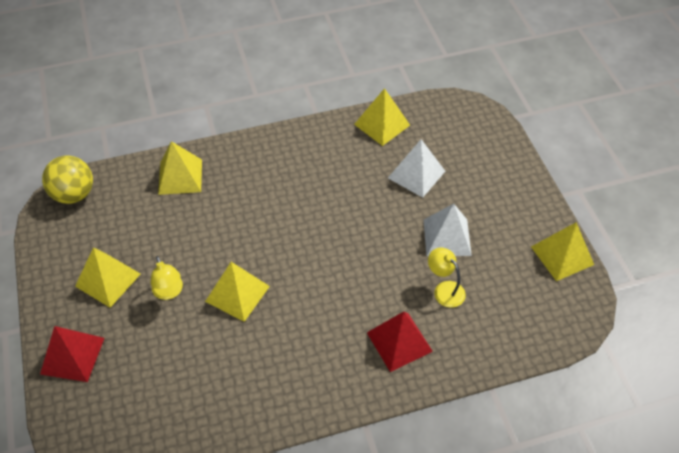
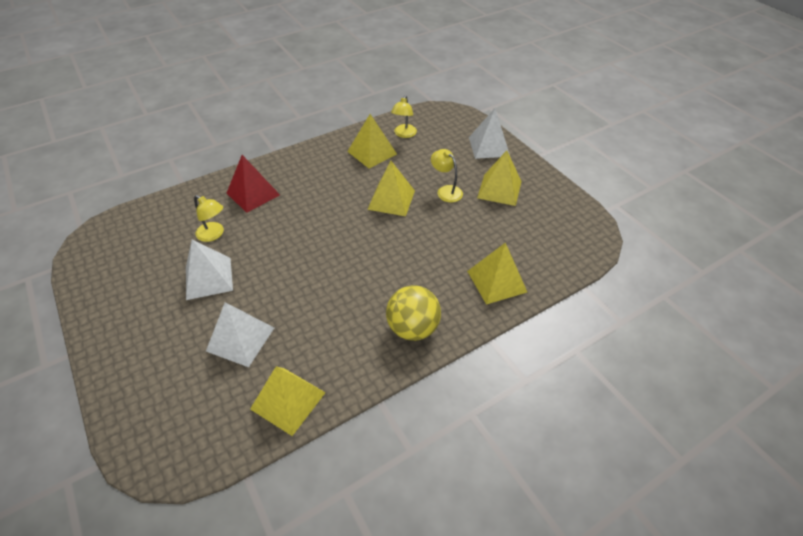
camera: 165 degrees right, 5 degrees down
(72, 356) = (489, 146): red pyramid -> white pyramid
(74, 194) = (583, 244): yellow ball -> yellow ball (413, 328)
(173, 411) = (404, 134): none -> yellow lamp
(562, 255) = (92, 284): yellow pyramid -> yellow pyramid (372, 152)

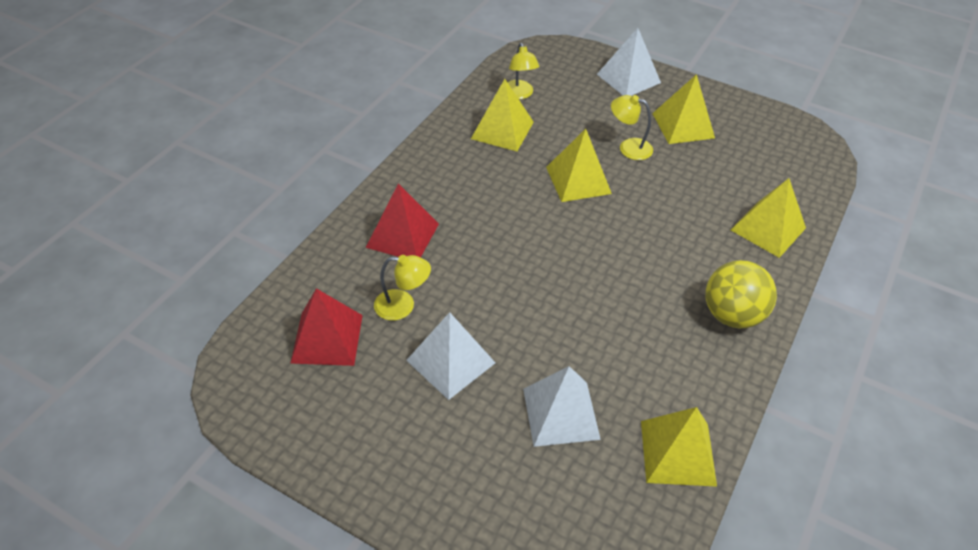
camera: 30 degrees left, 0 degrees up
(157, 236) = (327, 338): none -> red pyramid

